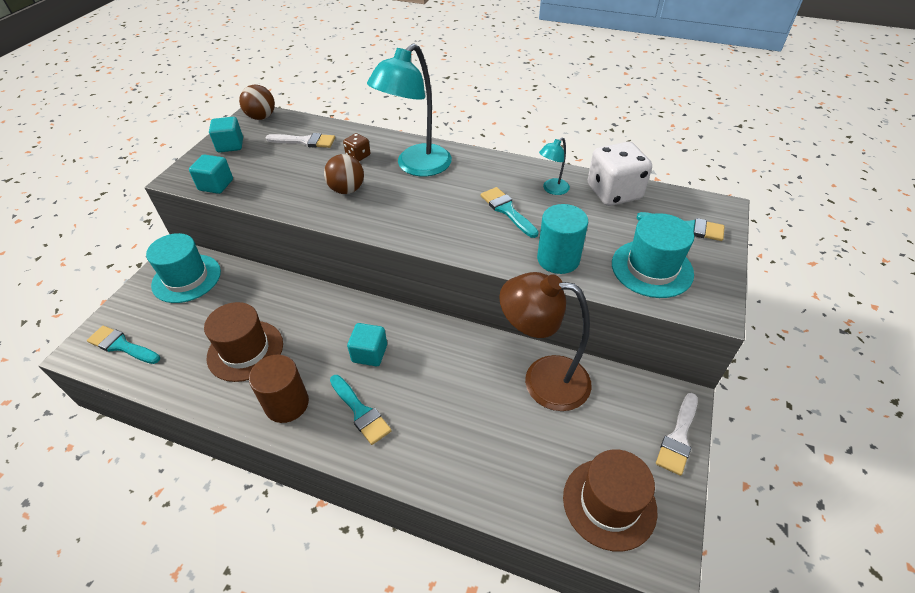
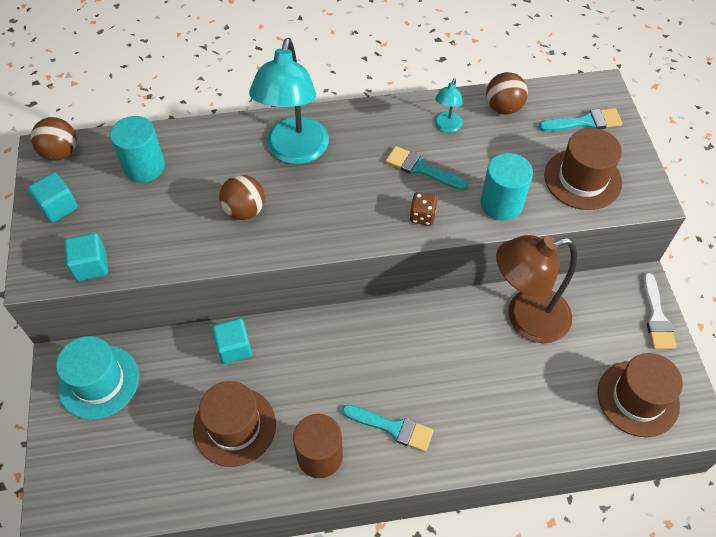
camera: 30 degrees left, 10 degrees up
(121, 345) = (96, 488): turquoise brush -> none
(305, 141) = (144, 166): white brush -> turquoise cylinder
(358, 156) = (221, 162): brown dice -> brown dice (422, 216)
(369, 353) = (359, 369): turquoise cube -> turquoise cube (234, 348)
(614, 192) = (503, 107): white dice -> brown ball
(652, 268) = (582, 179): turquoise hat -> brown hat

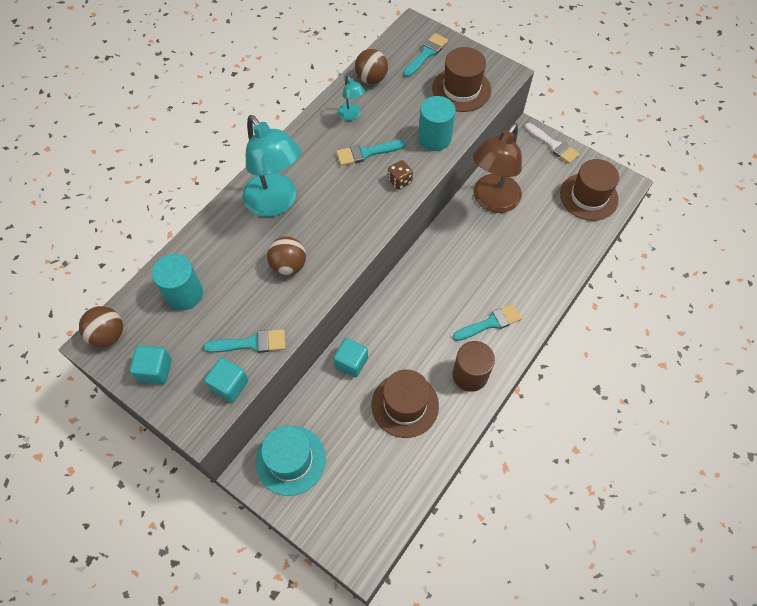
camera: 45 degrees left, 5 degrees up
(144, 247) = (251, 343): none -> turquoise brush

